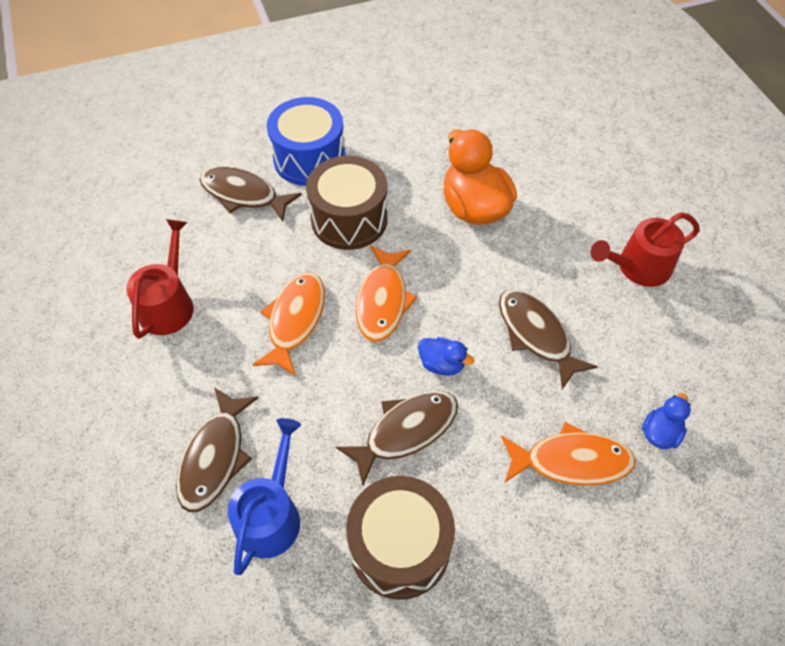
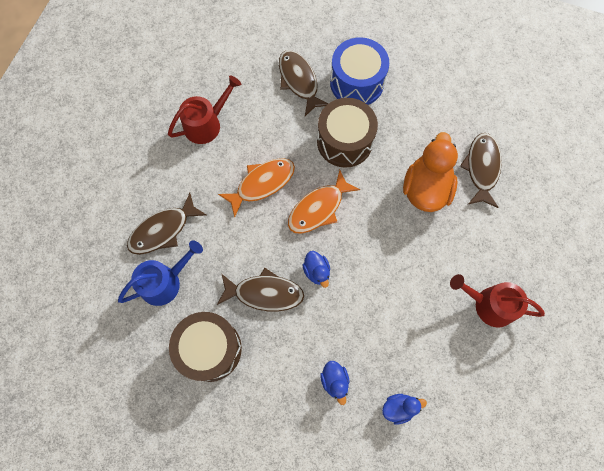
camera: 40 degrees right, 15 degrees up
(536, 335) = (385, 296): brown fish -> brown fish (481, 168)
(571, 461) = (334, 381): orange fish -> blue duck

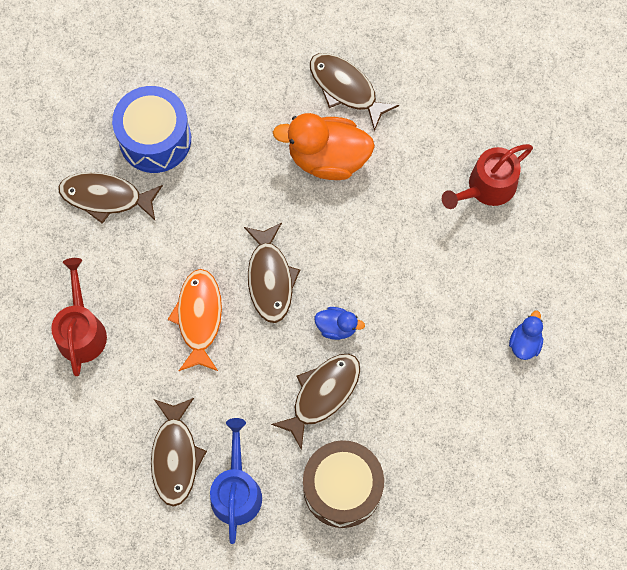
camera: 55 degrees left, 0 degrees up
(318, 208) = (270, 278): orange fish -> brown fish
(334, 381) = (458, 385): blue duck -> none
(344, 141) = (215, 200): brown drum -> none
(426, 189) = (327, 158): orange duck -> orange duck turned 45 degrees counterclockwise

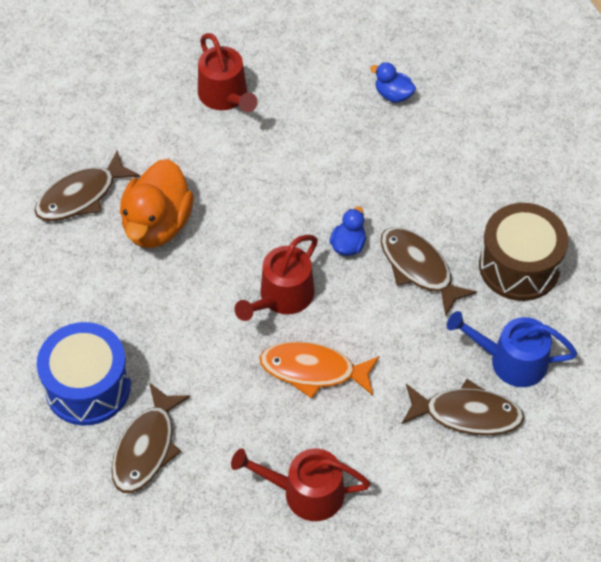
camera: 80 degrees left, 15 degrees down
(270, 278) = (282, 297): brown fish -> red watering can

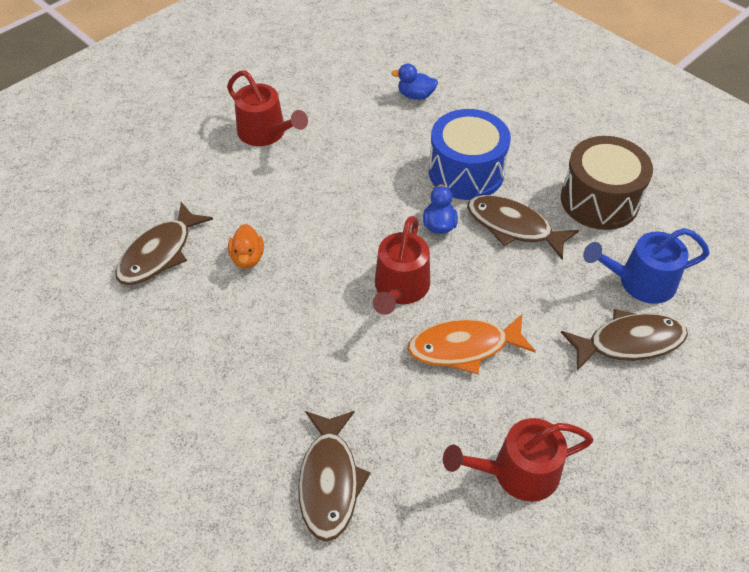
camera: 20 degrees left, 5 degrees down
(88, 387) = (239, 437): blue drum -> blue drum (466, 172)
(157, 224) = (247, 258): orange duck -> orange duck, size x0.49

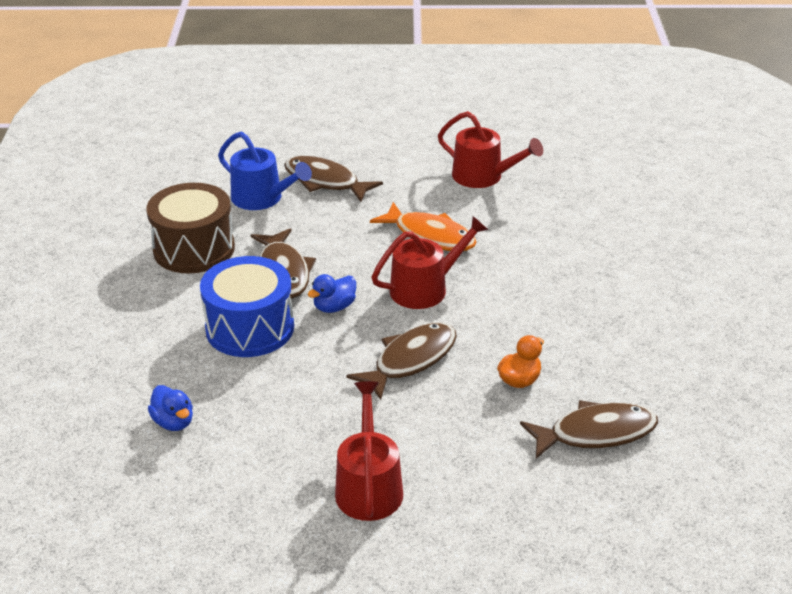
camera: 135 degrees left, 15 degrees down
(329, 481) = (601, 230): brown fish -> brown fish (410, 360)

